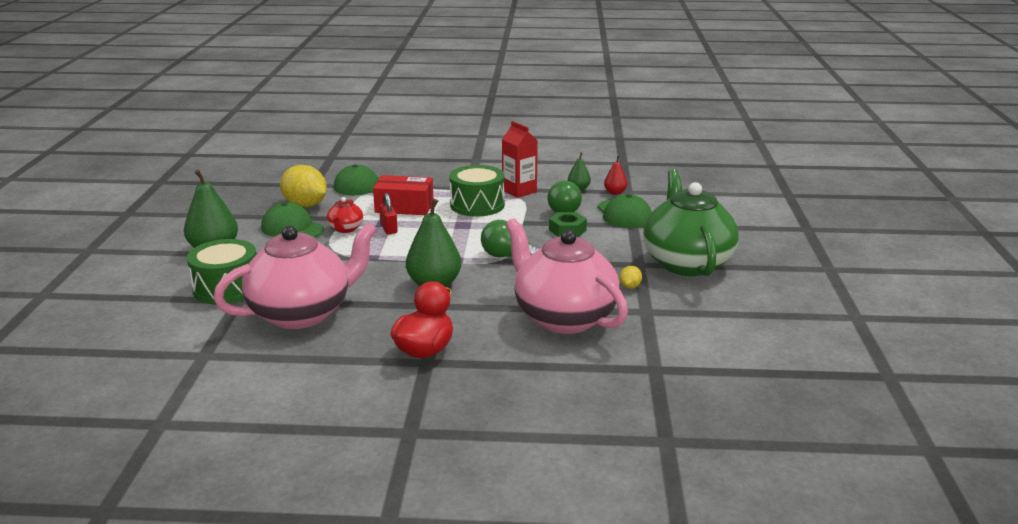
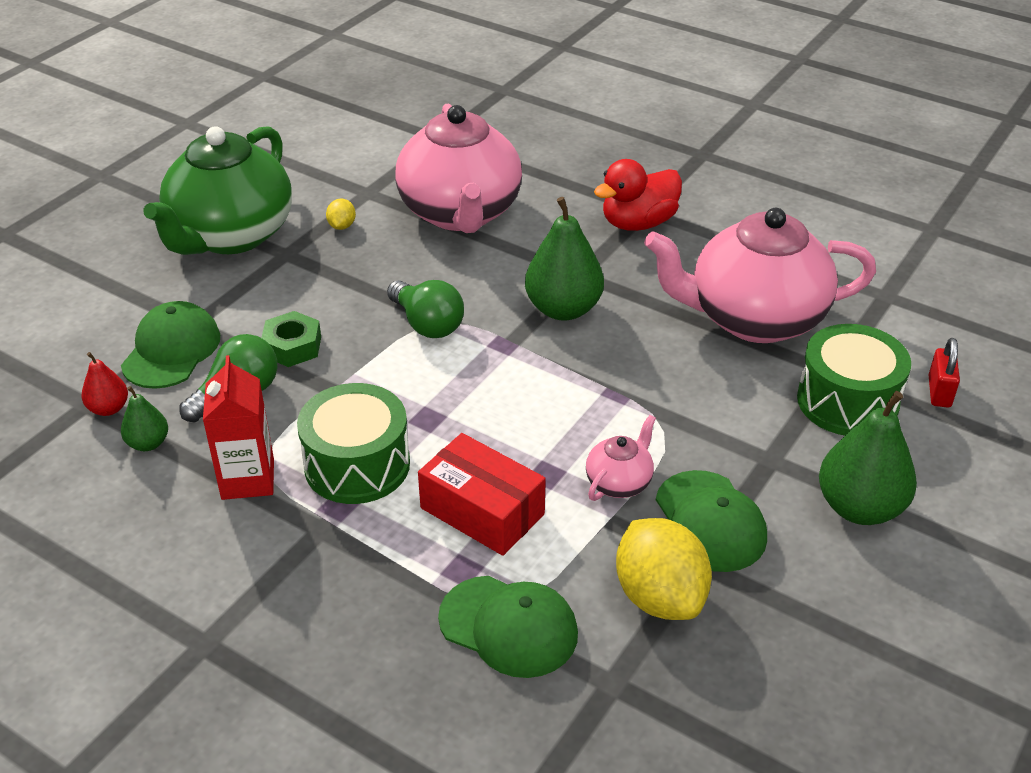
camera: 150 degrees left, 15 degrees up
(345, 229) = (619, 482): red teapot -> pink teapot
(389, 229) = (548, 454): red padlock -> red padlock (939, 392)
(630, 287) = (342, 226): yellow lemon -> yellow lemon turned 45 degrees counterclockwise

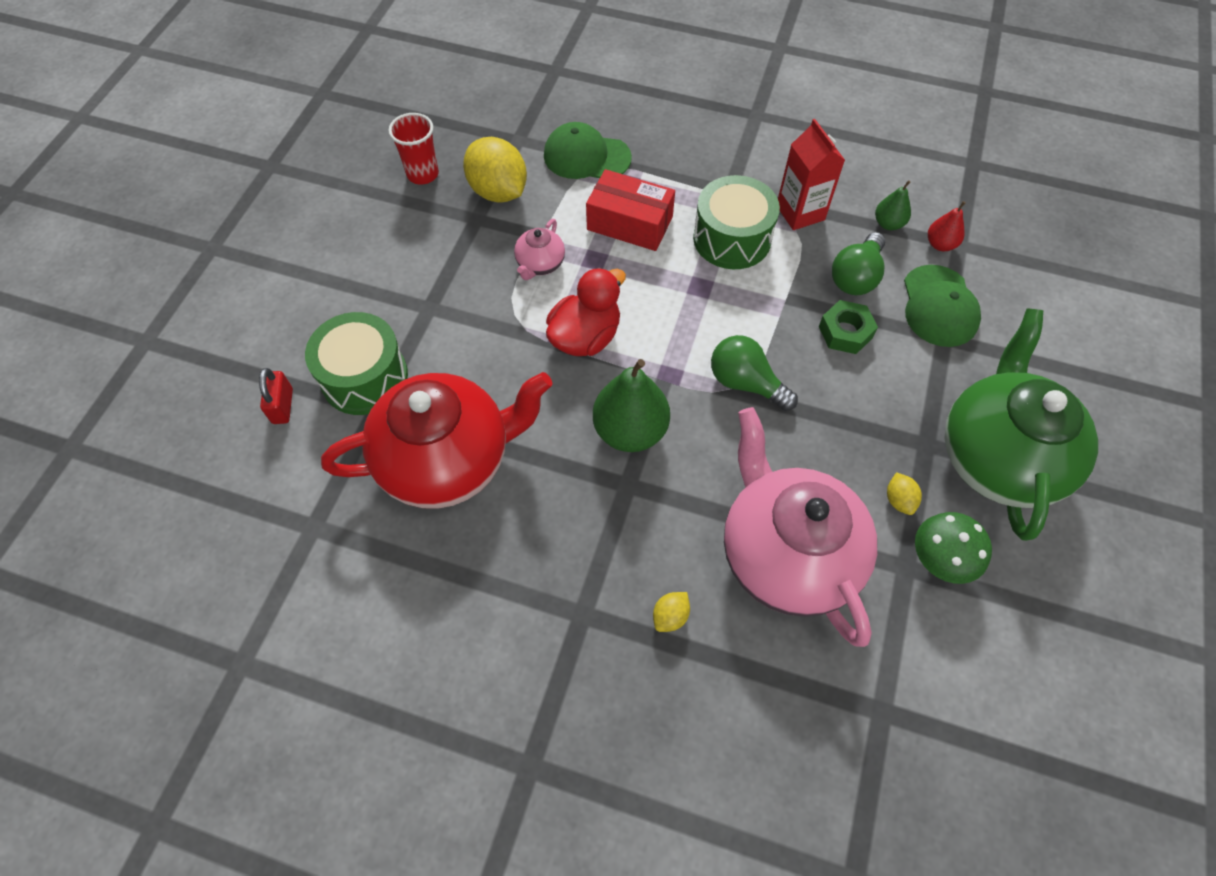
camera: 165 degrees right, 20 degrees up
(339, 191) = (938, 561): none -> green mushroom
(573, 198) = (670, 616): none -> yellow lemon
(638, 223) = (586, 586): red duck -> red duck (585, 337)
(710, 521) = (471, 248): green cap -> none
(754, 319) = (448, 460): pink teapot -> red teapot
(777, 651) = (423, 174): none -> red cup
(859, 508) = (363, 280): green pear -> none

